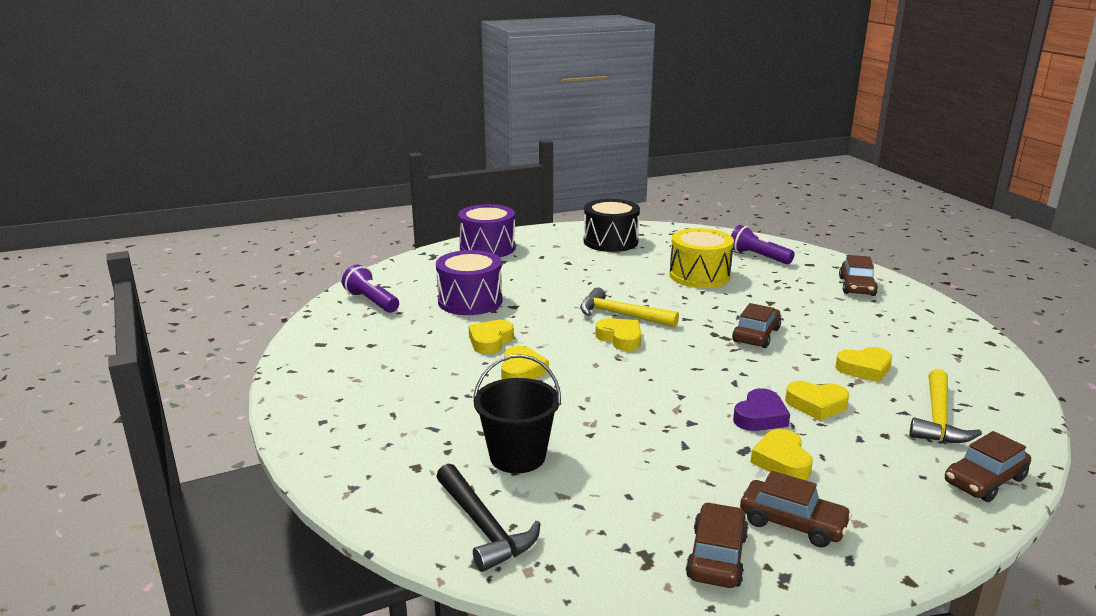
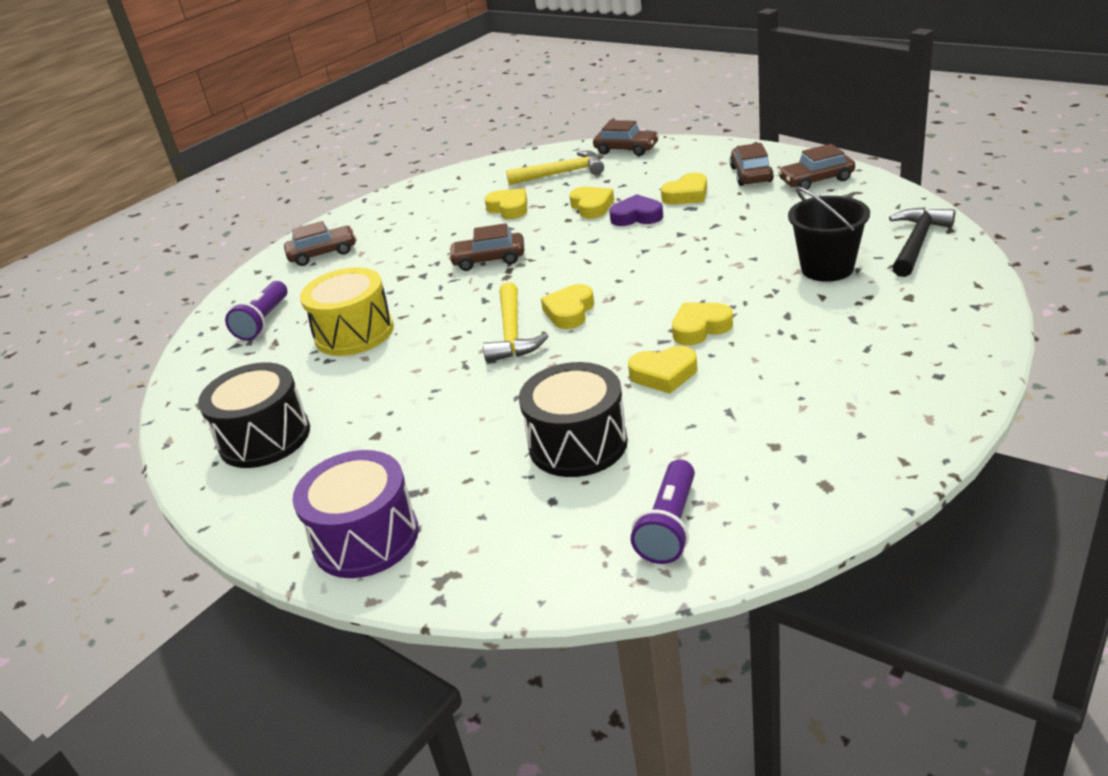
camera: 115 degrees left, 10 degrees up
(470, 301) = (578, 444): purple drum -> black drum

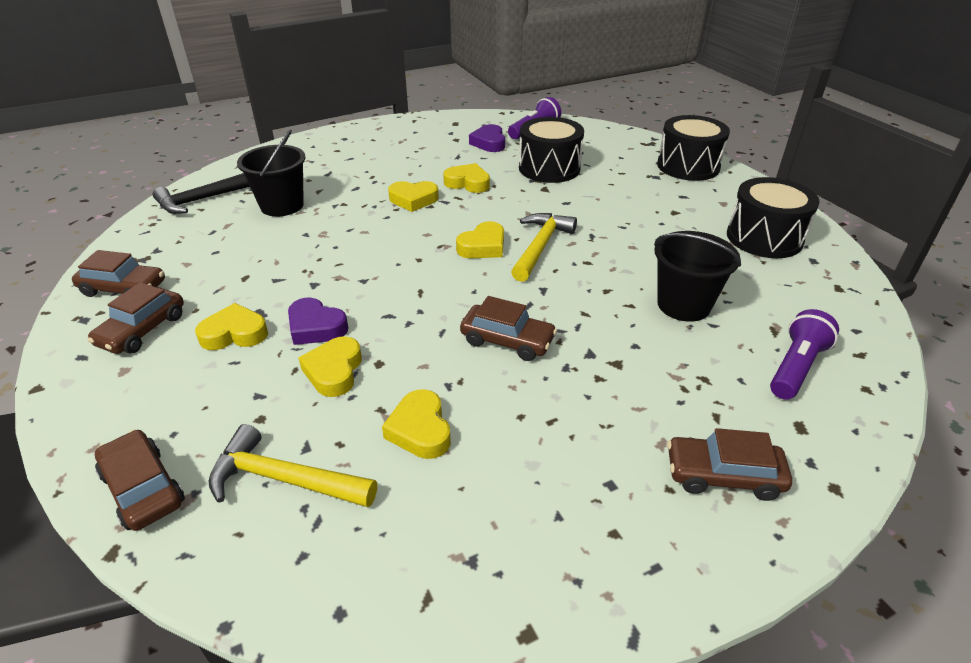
camera: 160 degrees left, 5 degrees up
(354, 333) = (683, 305): yellow drum -> black bucket
(366, 538) = (688, 166): purple drum -> black drum
(714, 459) = (489, 143): none -> purple heart

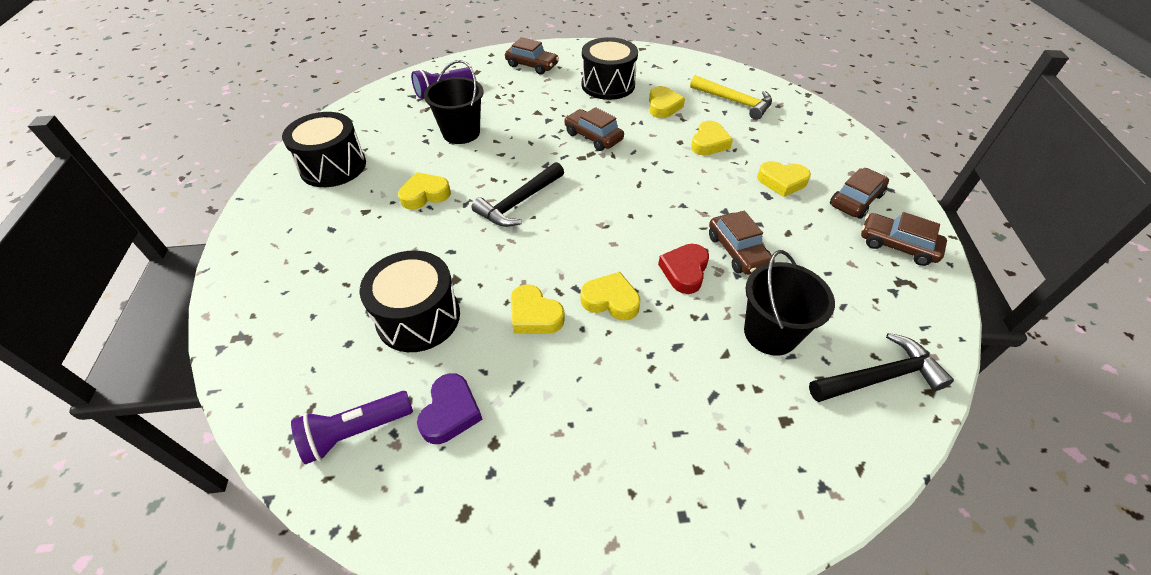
camera: 160 degrees left, 10 degrees up
(143, 488) = (805, 112): brown car -> brown car (737, 251)
(316, 327) = (722, 173): purple heart -> none
(354, 227) = (684, 271): none -> red heart
(483, 246) = (568, 215): yellow heart -> yellow heart (425, 195)
(540, 247) = (519, 202): yellow hammer -> black hammer
(688, 166) = (262, 273): black drum -> black drum (608, 85)

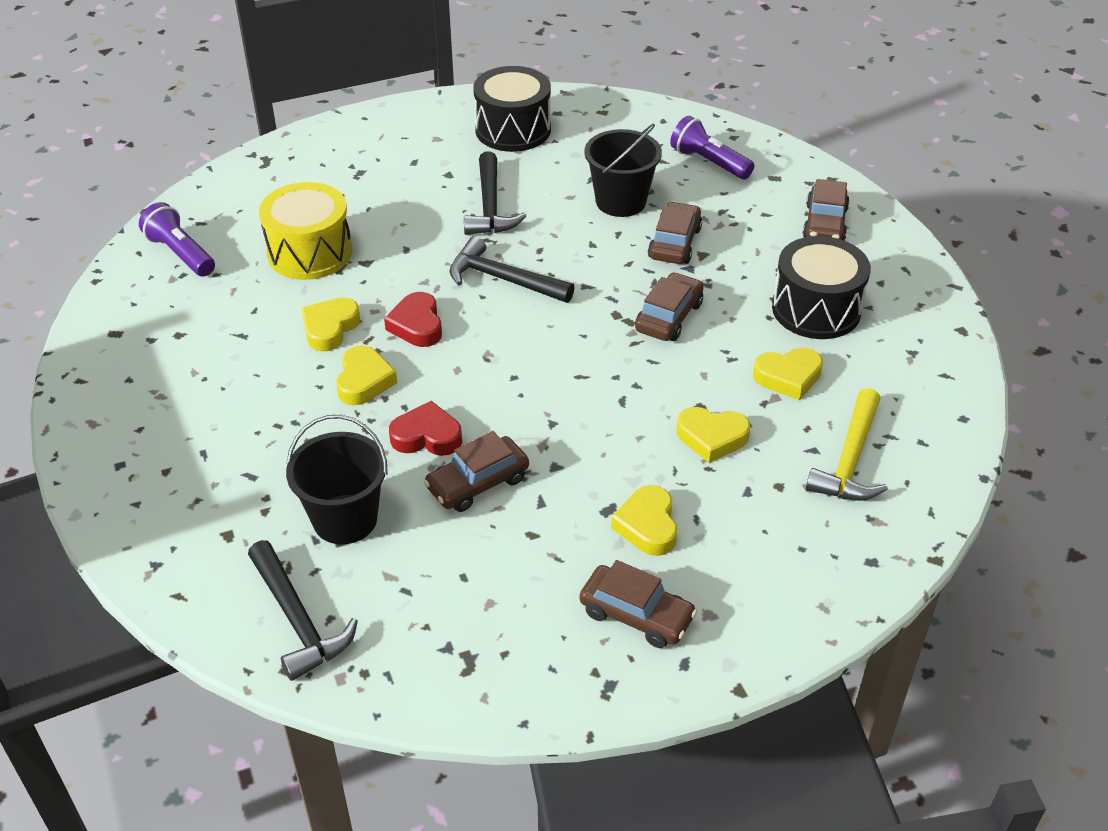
camera: 75 degrees right, 5 degrees down
(418, 317) = (310, 252): black drum -> yellow drum
(425, 195) = (490, 206): yellow heart -> black hammer
(450, 412) = (206, 301): purple heart -> none
(553, 258) = (417, 325): none -> red heart
(897, 246) = (543, 659): brown car -> brown car (674, 243)

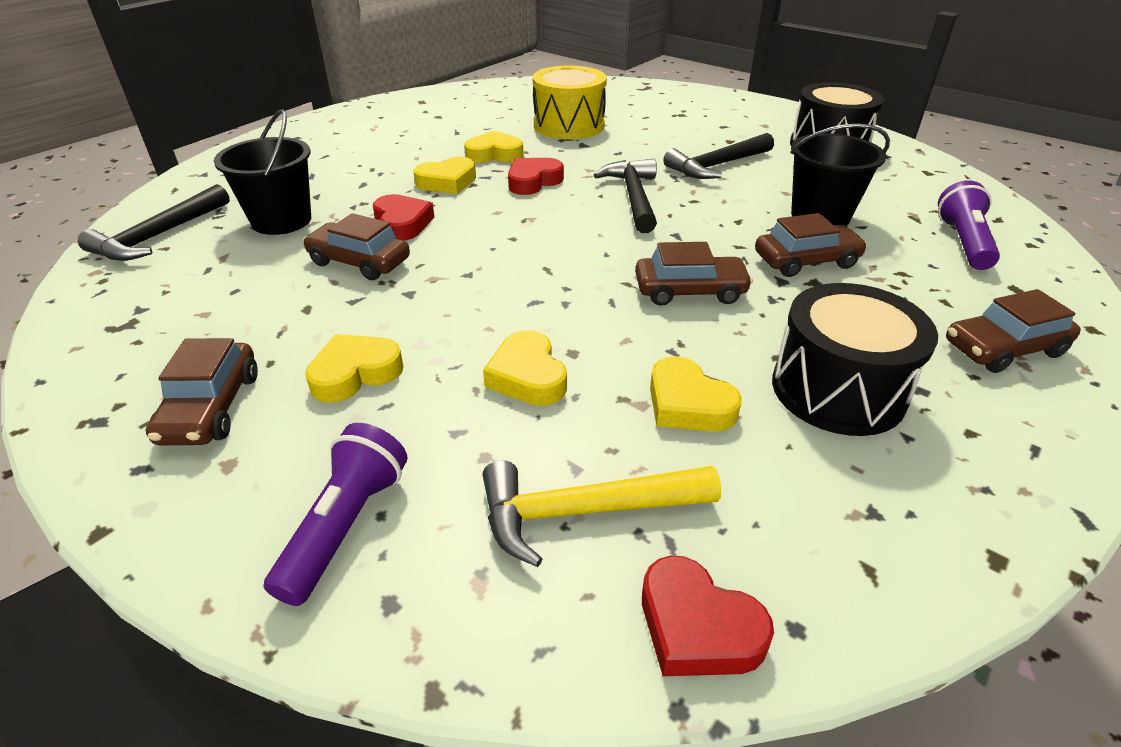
camera: 60 degrees right, 5 degrees down
(180, 253) = (518, 94): purple flashlight -> purple flashlight (346, 525)
(946, 451) = (697, 627): none -> red heart

